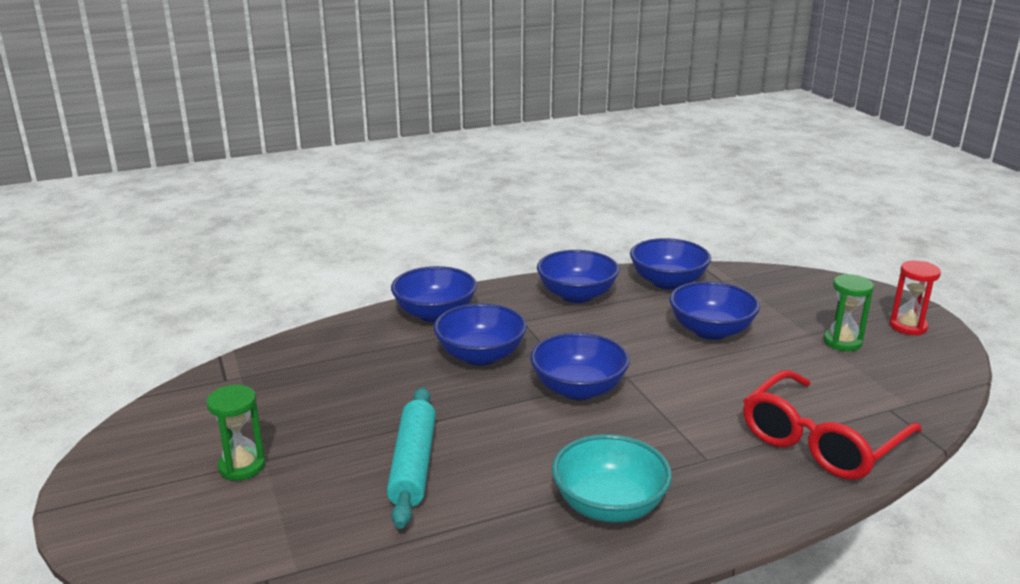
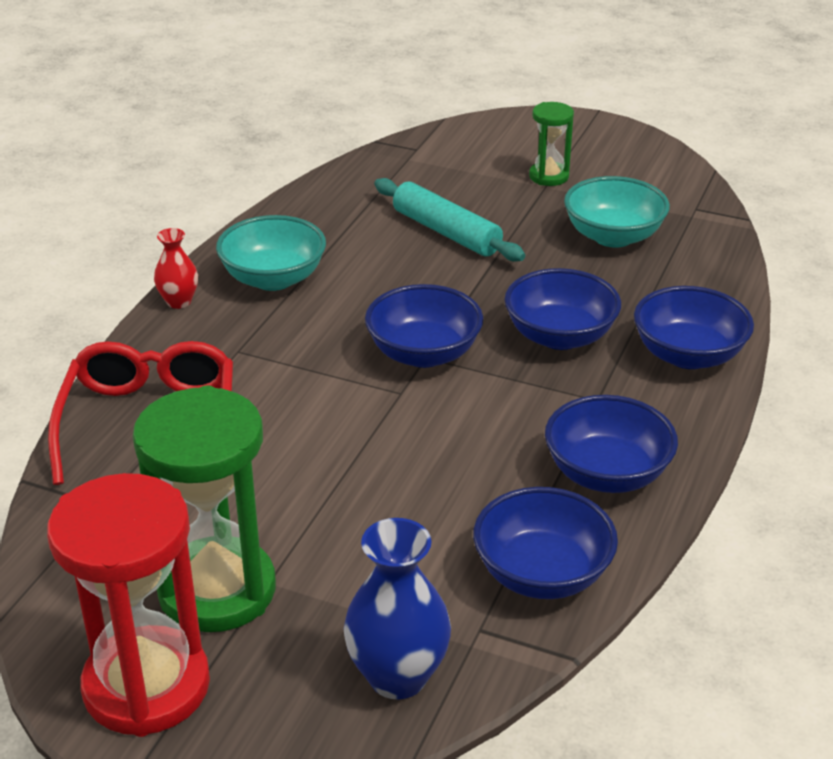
camera: 135 degrees right, 10 degrees up
(317, 392) = (613, 236): none -> turquoise bowl
(711, 331) = (388, 510): blue bowl -> none
(716, 530) = (179, 301): none -> red vase
(778, 284) = (398, 676): none -> blue vase
(842, 342) = (217, 590): green hourglass -> green hourglass, size x1.98
(908, 326) = (146, 686): red hourglass -> red hourglass, size x1.98

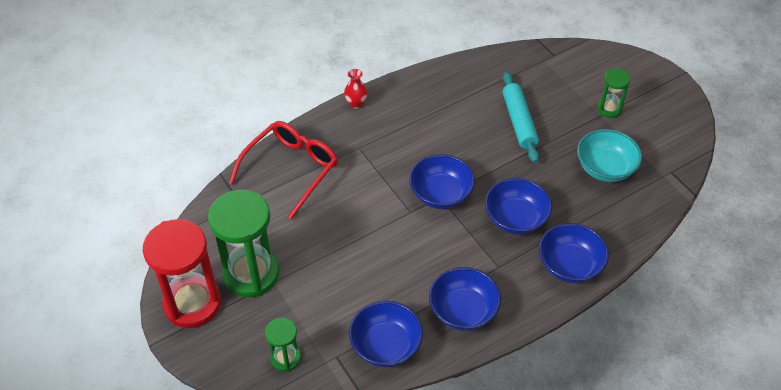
camera: 35 degrees right, 15 degrees up
(273, 278) = (409, 111): turquoise bowl -> none
(398, 676) = (285, 358): blue vase -> green hourglass

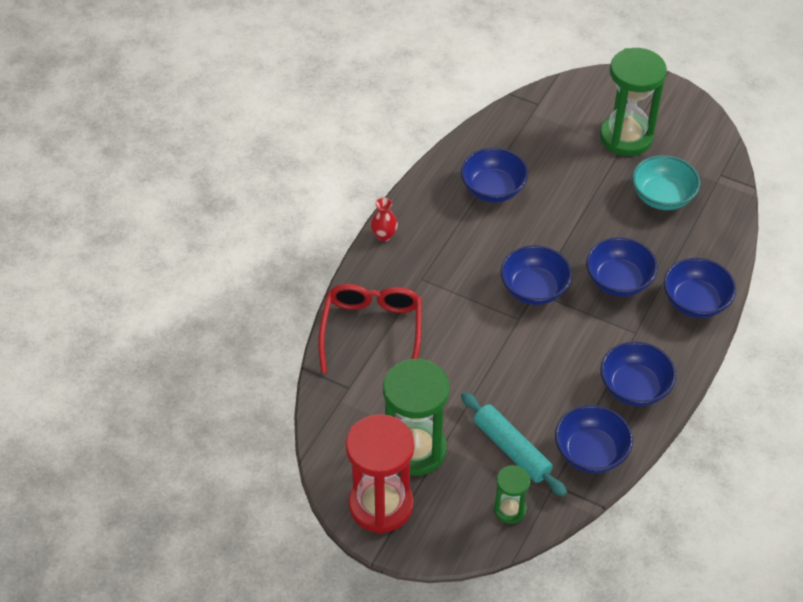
camera: 30 degrees left, 0 degrees up
(467, 104) = (493, 189): none -> blue bowl
(519, 122) = (554, 186): turquoise rolling pin -> turquoise rolling pin (512, 449)
(609, 109) = (626, 137): green hourglass -> green hourglass, size x1.98

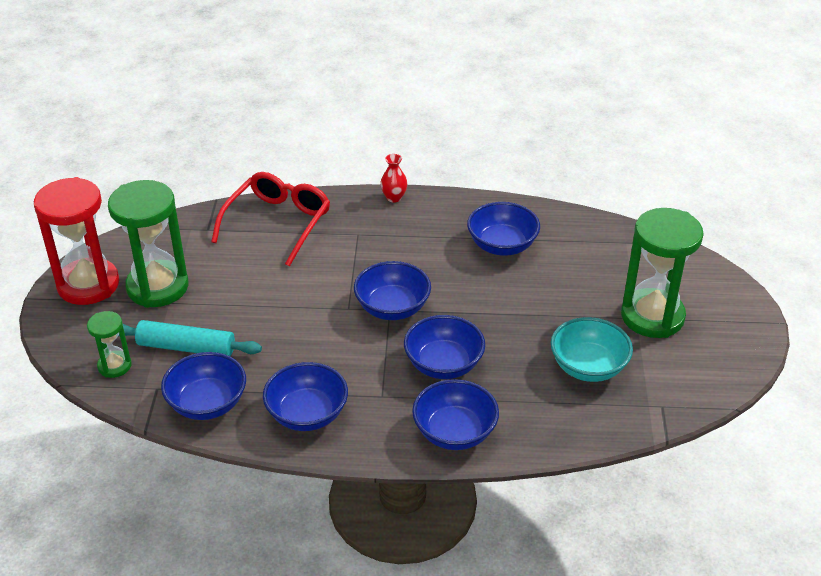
camera: 65 degrees right, 10 degrees down
(372, 332) = (277, 224): red glasses -> red glasses turned 45 degrees counterclockwise
(512, 449) = (186, 347): turquoise rolling pin -> turquoise rolling pin turned 75 degrees clockwise

